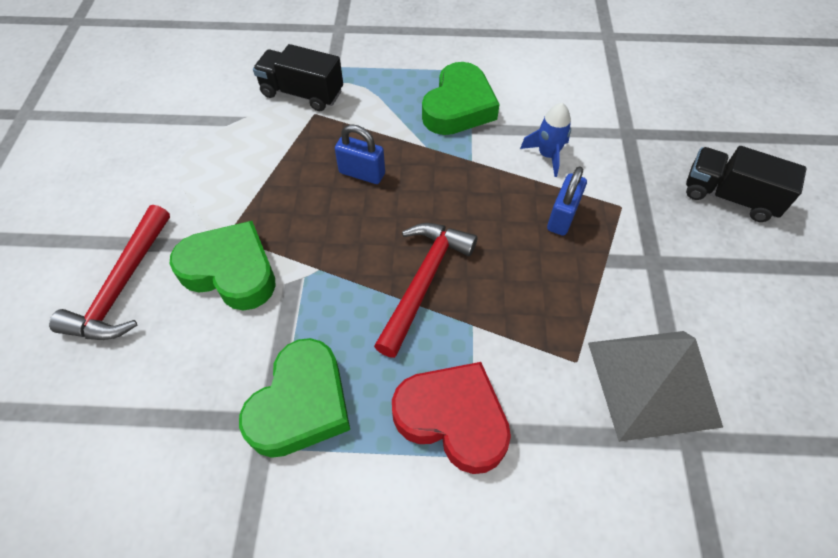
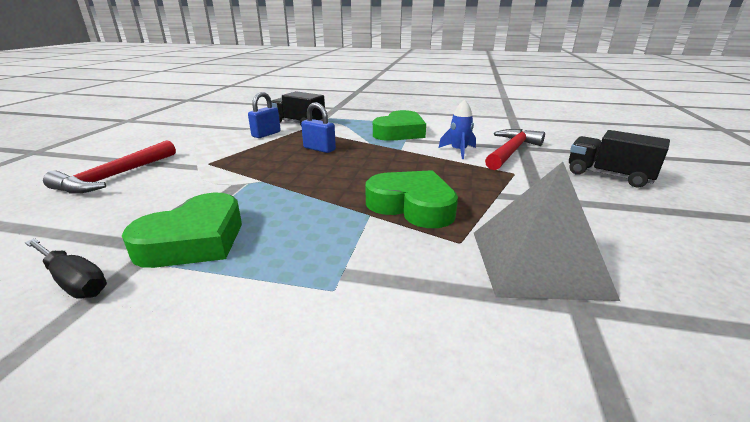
camera: 10 degrees right, 30 degrees down
(217, 490) = (73, 281): none -> black screwdriver
(231, 271) = (197, 176): green heart -> green heart (412, 206)
(423, 282) = (338, 192): red hammer -> red hammer (511, 151)
(453, 419) = (326, 263): red heart -> none
(562, 217) = (464, 174): blue padlock -> blue padlock (266, 134)

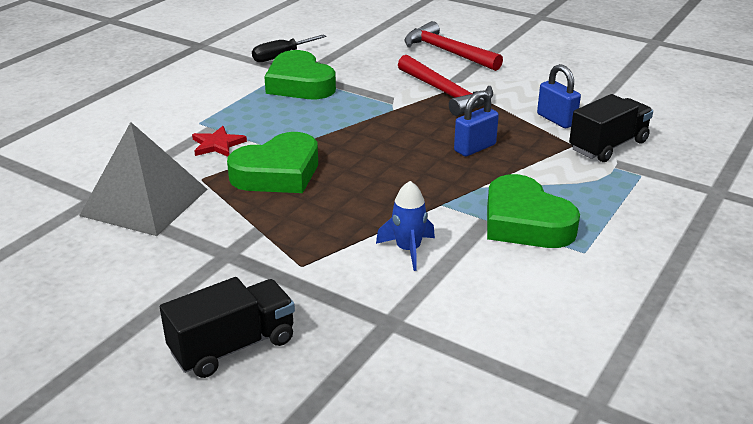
camera: 110 degrees right, 5 degrees up
(384, 254) = (217, 145): none -> red star
(511, 151) = (378, 299): red hammer -> red hammer (445, 93)

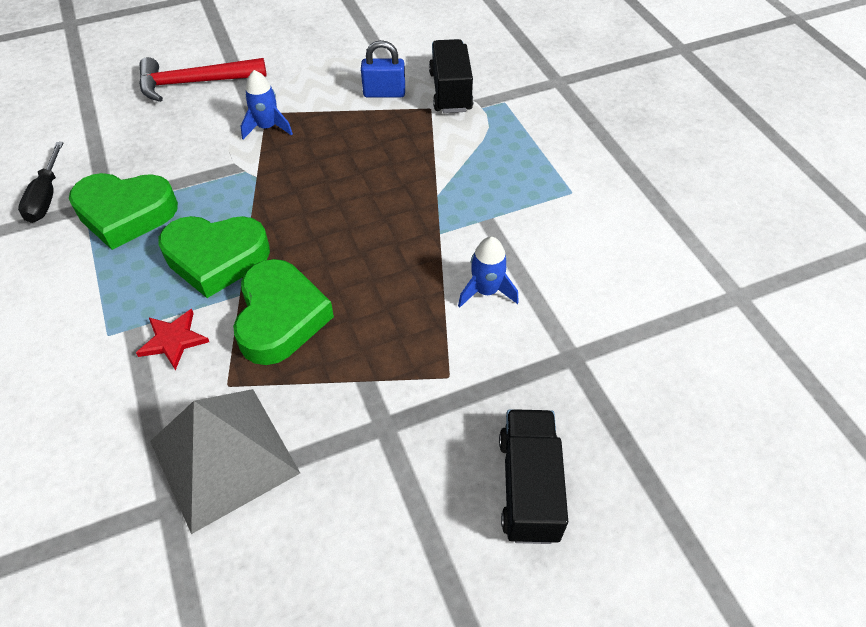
camera: 55 degrees left, 20 degrees up
(445, 93) = (267, 127): red hammer -> blue rocket
(475, 148) = (376, 163): blue padlock -> none
(525, 222) = (509, 200): green heart -> green heart (216, 258)

